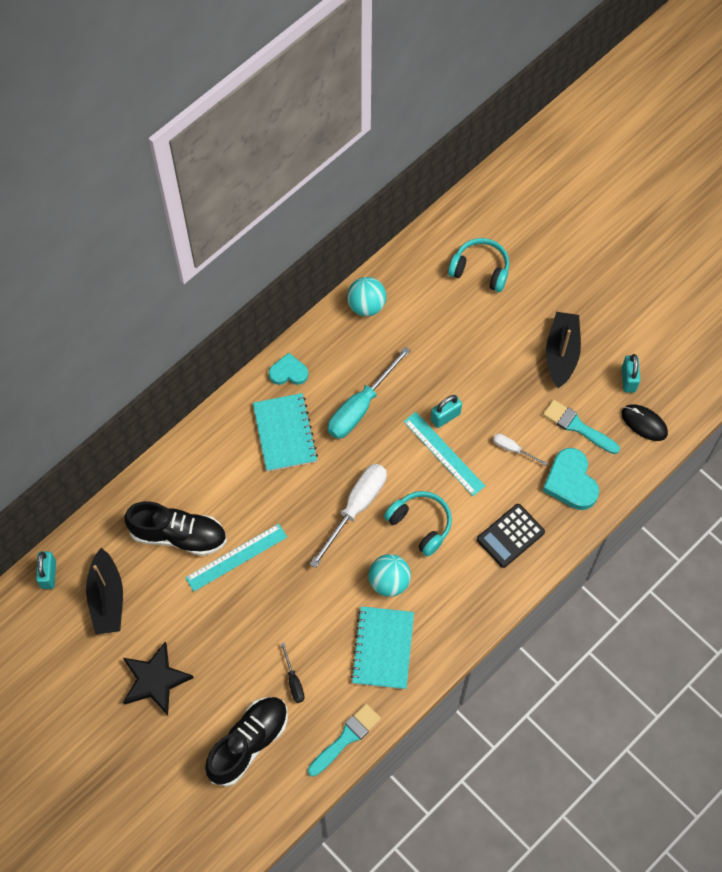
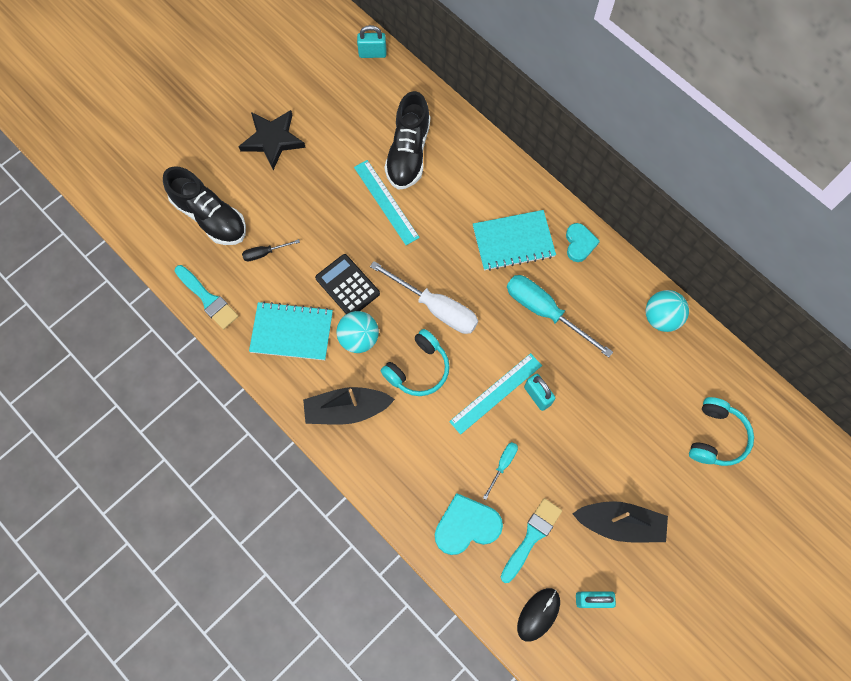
camera: 90 degrees right, 5 degrees up
(107, 598) = (349, 99): black boat -> black boat (347, 409)
(510, 536) = (405, 459): black calculator -> black calculator (347, 286)
(513, 449) = (503, 465): white screwdriver -> turquoise screwdriver

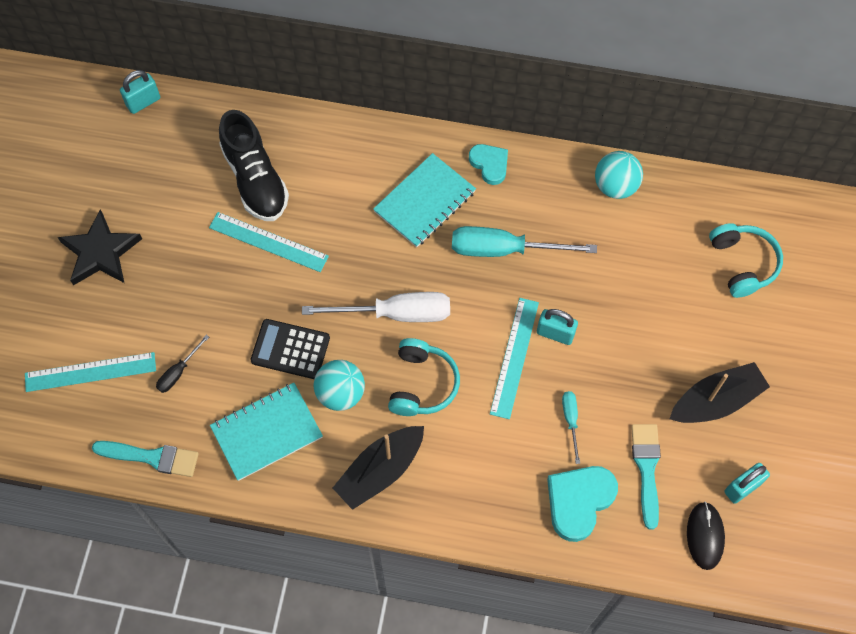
camera: 35 degrees left, 5 degrees down
(210, 216) = (90, 372): black shoe -> turquoise ruler

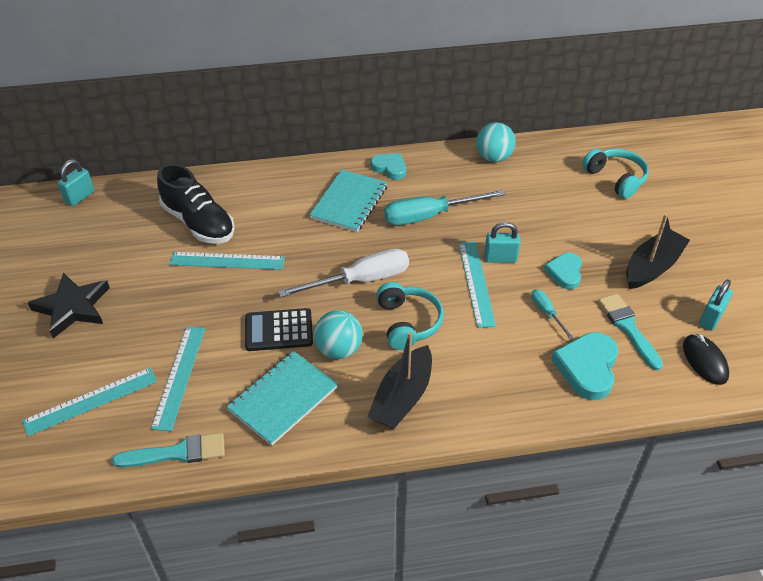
camera: 20 degrees left, 20 degrees down
(178, 372) = (179, 376): black screwdriver -> turquoise ruler
(616, 376) = (565, 272): none -> turquoise heart

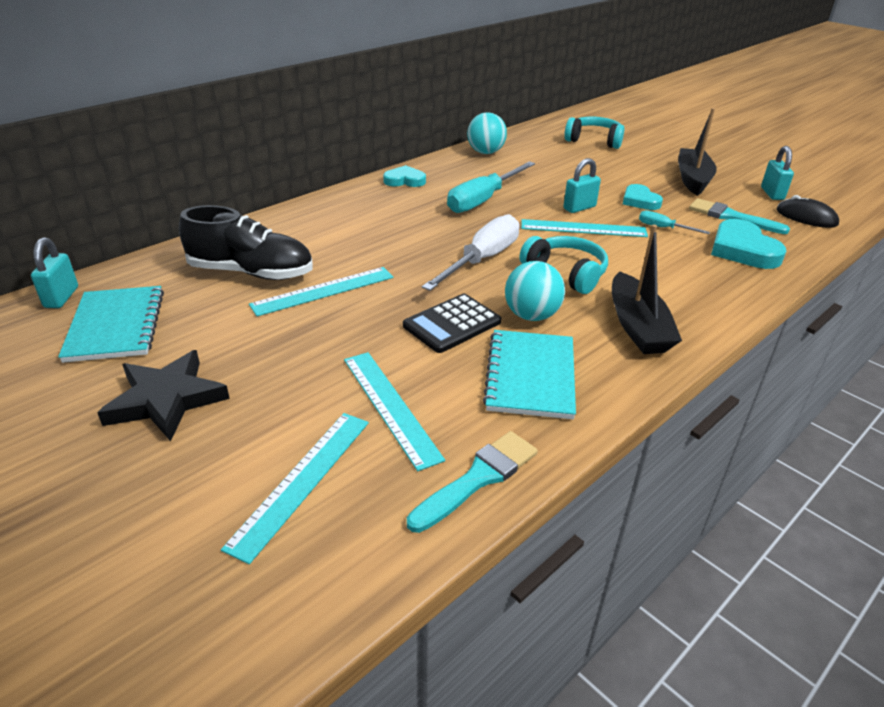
camera: 35 degrees left, 10 degrees down
(349, 202) = (397, 212): turquoise notebook -> turquoise notebook (116, 326)
(476, 283) = (583, 228): turquoise ruler -> turquoise ruler turned 45 degrees counterclockwise

